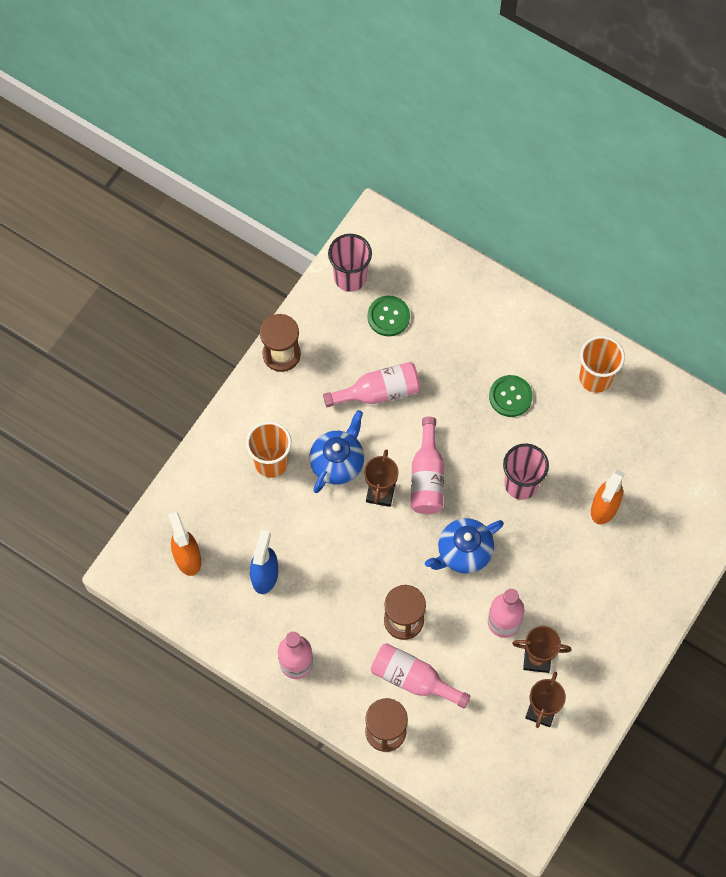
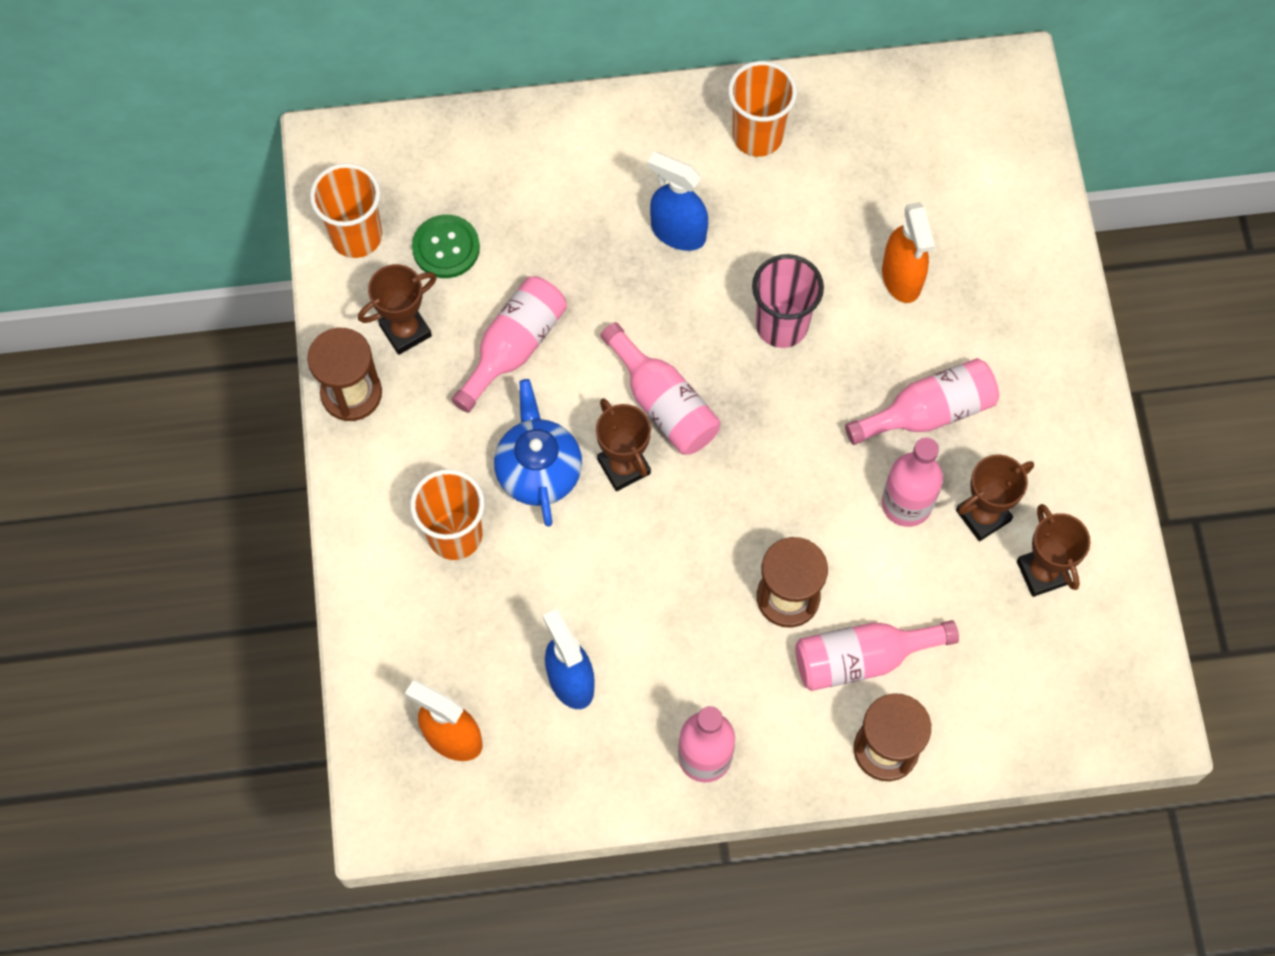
camera: 40 degrees left, 0 degrees up
(333, 343) = (405, 331): none -> brown trophy
(350, 277) = (356, 236): pink cup -> orange cup
(463, 552) = (786, 459): blue teapot -> none
(510, 396) = (678, 232): green button -> blue spray bottle
(556, 586) = (928, 412): none -> pink bottle

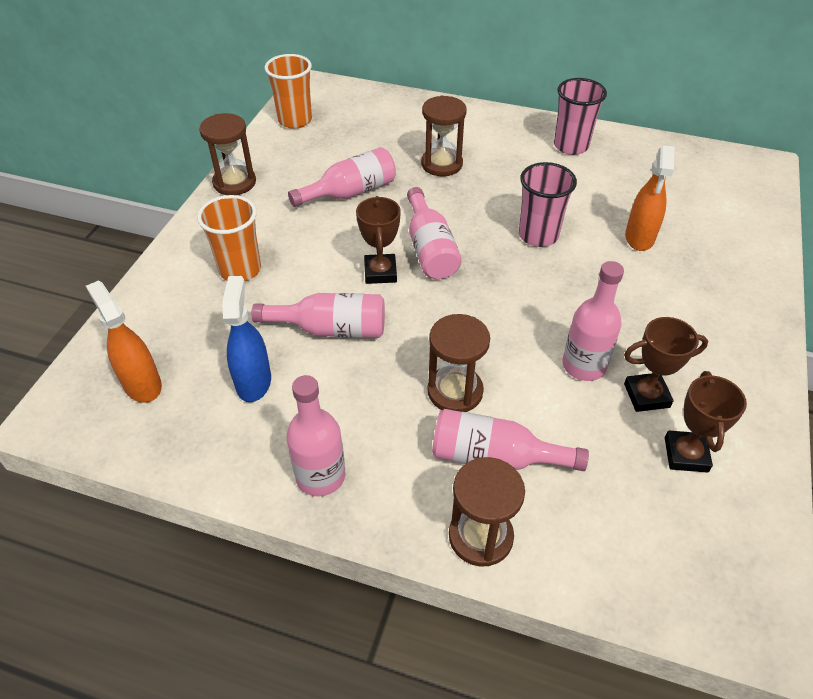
camera: 25 degrees right, 20 degrees down
(405, 331) = (290, 166): brown trophy -> none
(446, 248) = (343, 139): green button -> none
(538, 470) = (321, 255): blue teapot -> none
(605, 243) = (441, 164): none -> brown hourglass
(678, 232) = (492, 172): blue spray bottle -> none
(757, 136) = (571, 146): orange cup -> pink cup
(928, 412) = (627, 316): pink bottle -> pink bottle (331, 329)

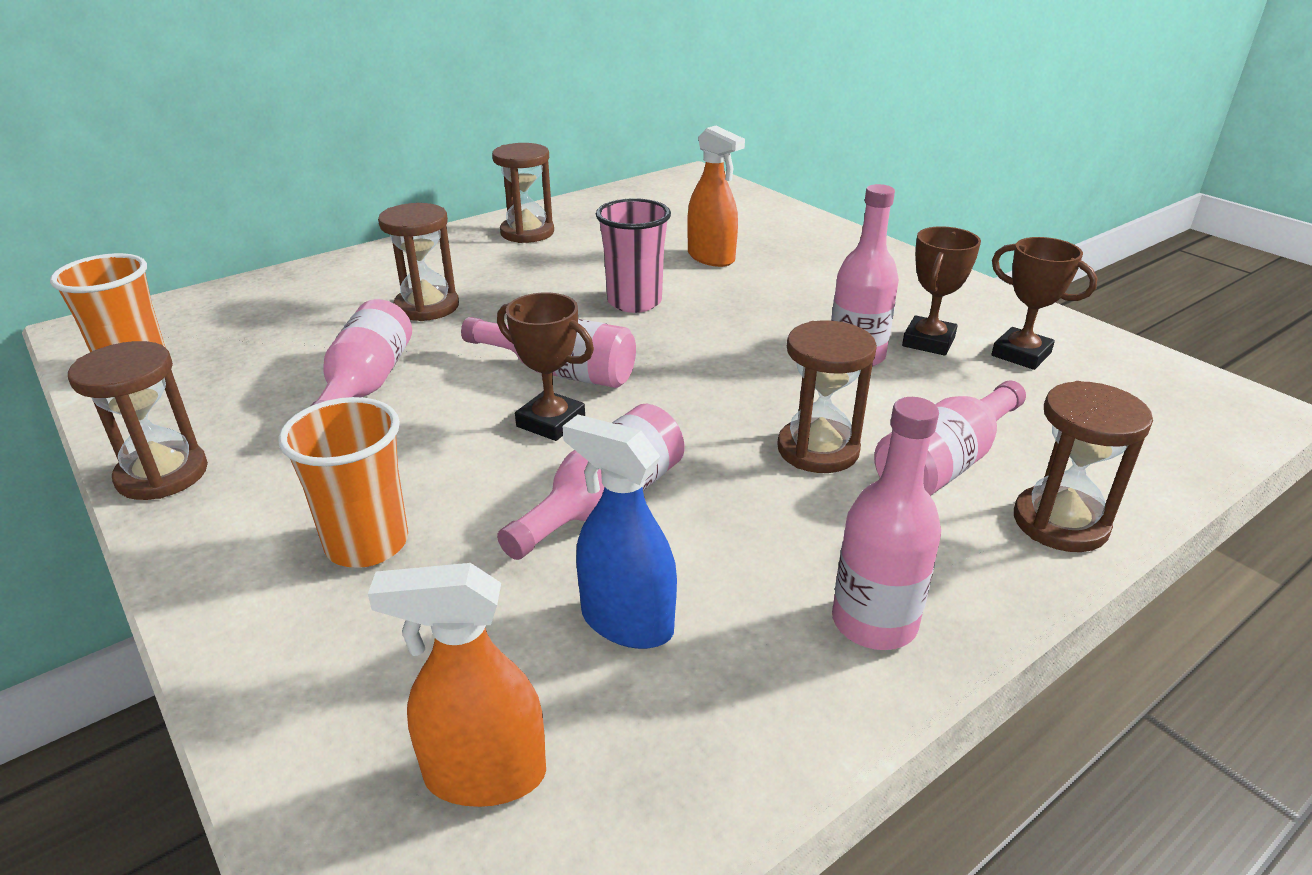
camera: 55 degrees left, 15 degrees down
(571, 146) = (527, 233): pink cup -> brown hourglass

